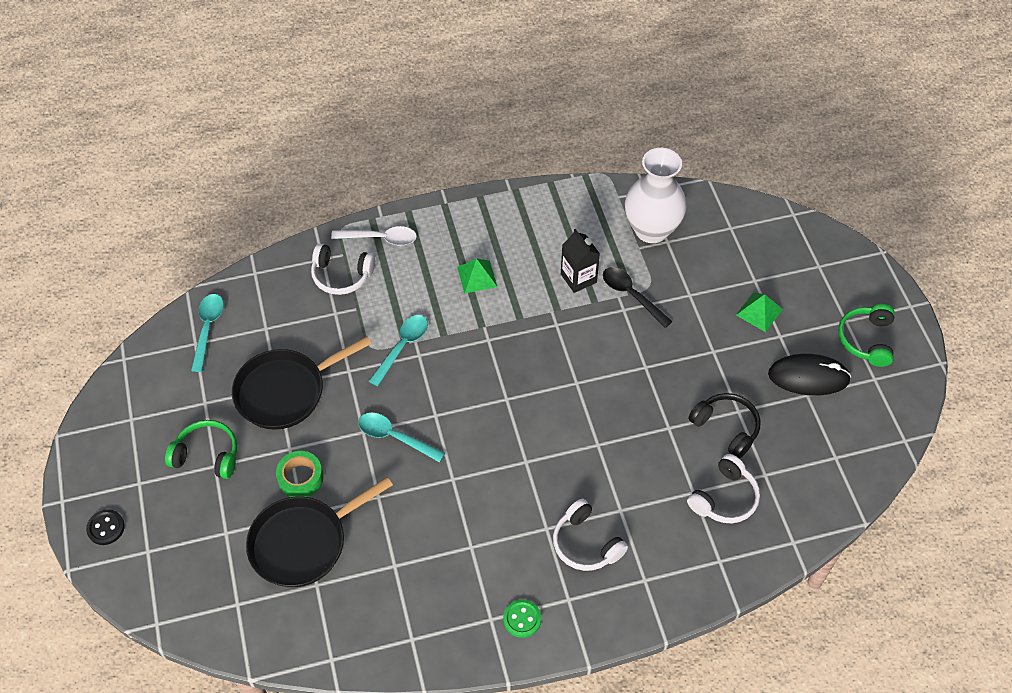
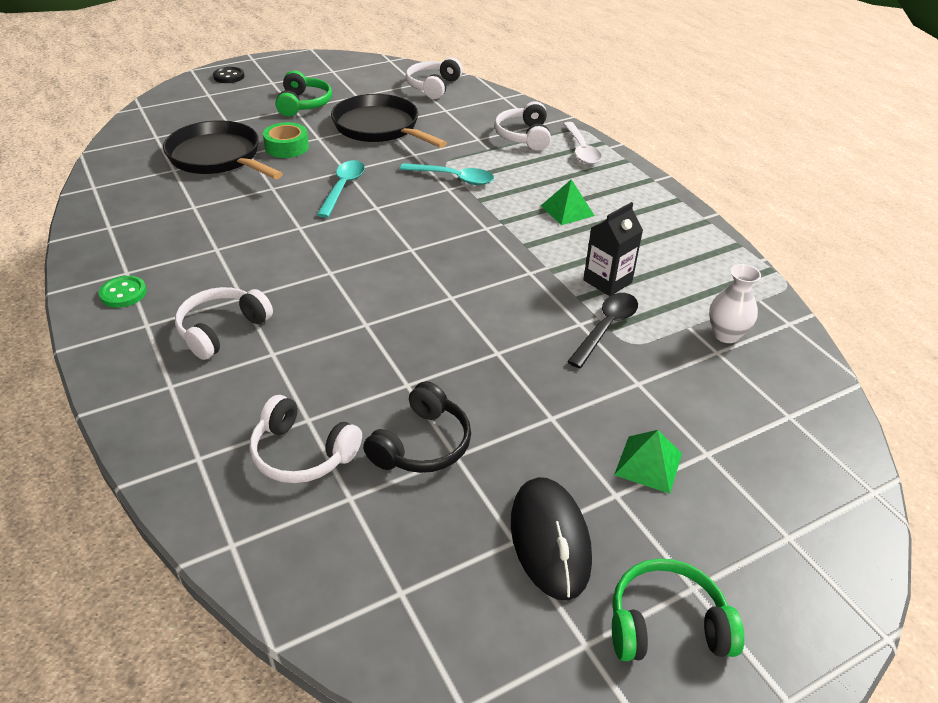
camera: 75 degrees right, 15 degrees down
(208, 329) = (433, 86): turquoise spoon -> white headphones
(651, 230) = (726, 335): white vase -> white vase, size x0.53

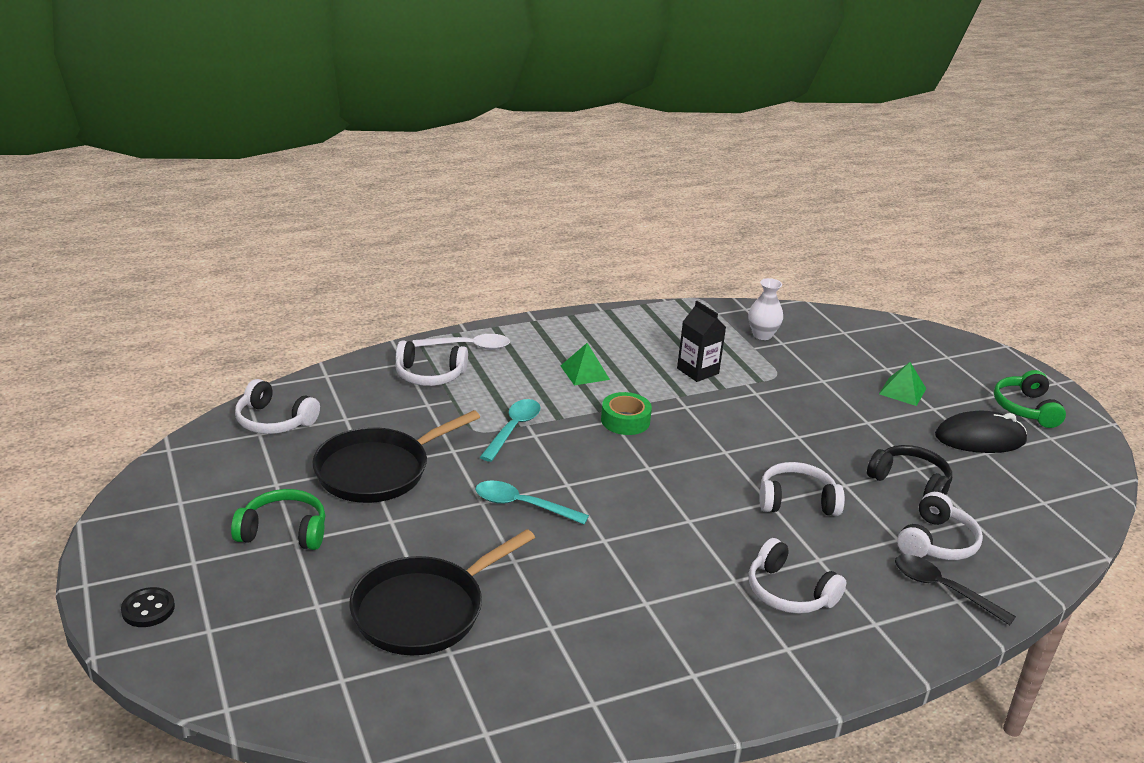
camera: 85 degrees left, 10 degrees down
(123, 293) = (734, 672): green button -> none
(287, 147) = (410, 548): green tape -> green tape (625, 420)
(370, 344) = (796, 501): none -> white headphones
(606, 328) = (760, 382): black spoon -> black spoon (942, 589)

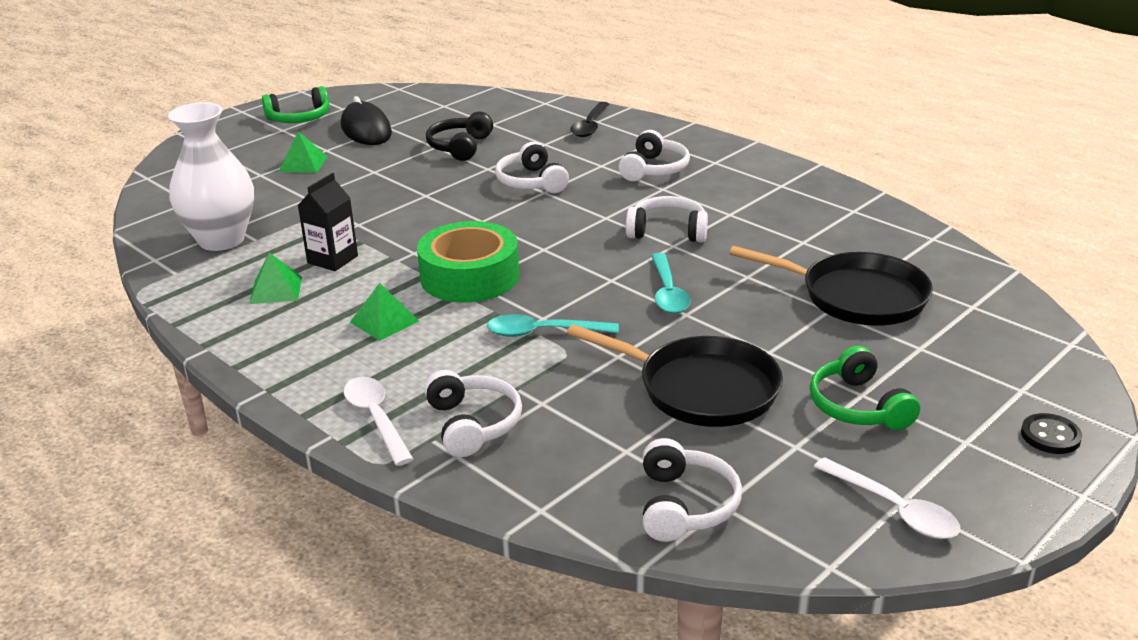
camera: 110 degrees left, 0 degrees up
(177, 495) = (894, 509): none -> white spoon
(625, 420) = (469, 276): green tape -> green tape, size x1.75
(664, 342) = (276, 290): none -> green pyramid
(762, 335) = (221, 240): white vase -> white vase, size x1.90
(936, 542) = (535, 132): white headphones -> white headphones (667, 231)

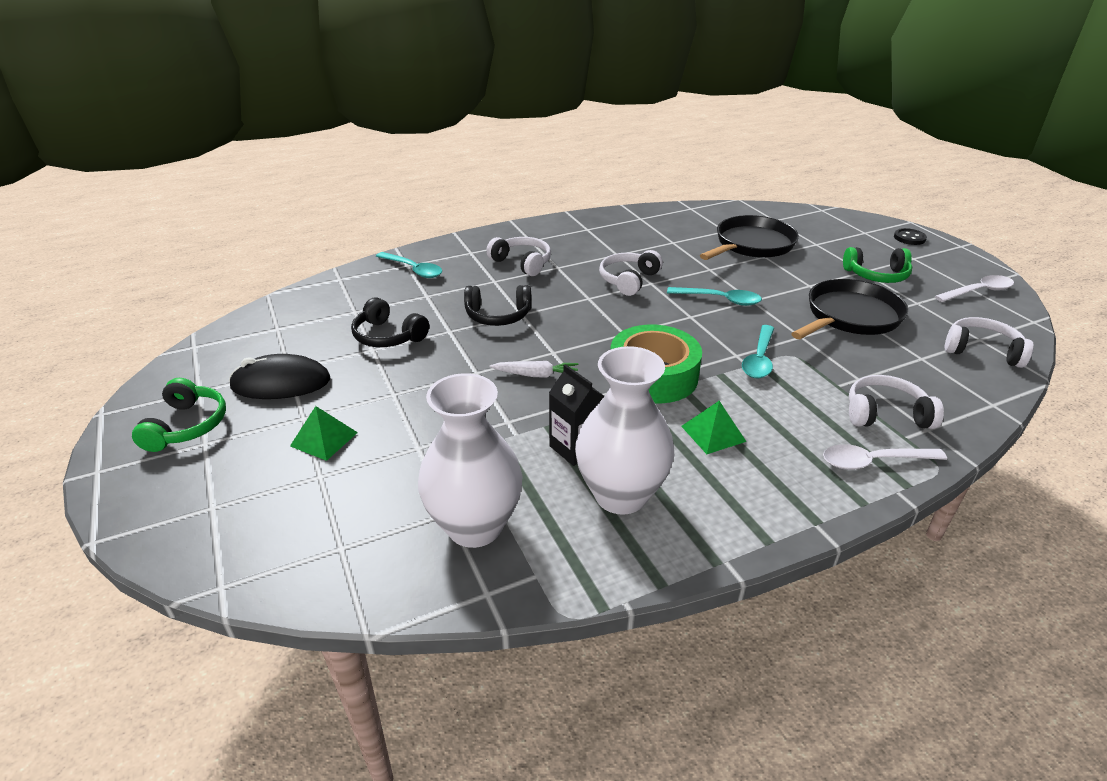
camera: 70 degrees left, 5 degrees up
(276, 290) = (620, 495): green pyramid -> white vase
(436, 221) = (536, 375): none -> white carrot
(531, 182) = (498, 316): white headphones -> black headphones
(590, 126) = (413, 270): black spoon -> turquoise spoon

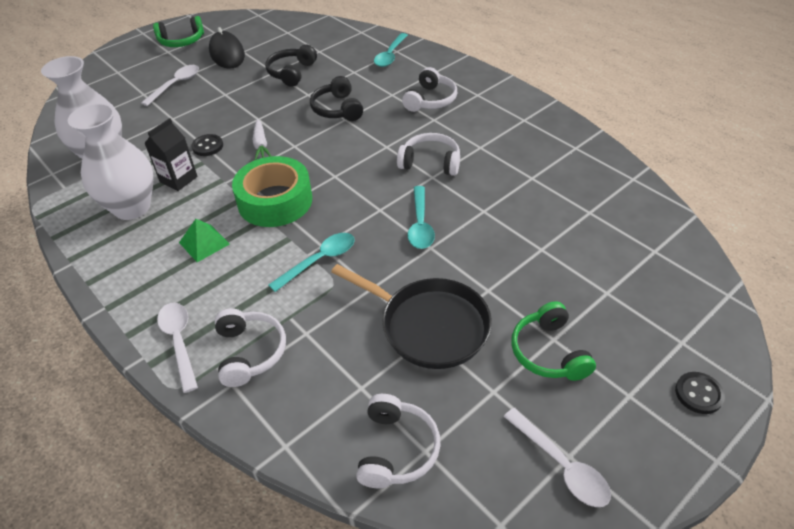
camera: 75 degrees right, 10 degrees up
(324, 439) = (176, 85): green pyramid -> white spoon
(513, 418) = (207, 146): none -> black button
(751, 245) = (564, 236): black pan -> none
(759, 359) = (319, 261): turquoise spoon -> turquoise spoon turned 135 degrees clockwise

